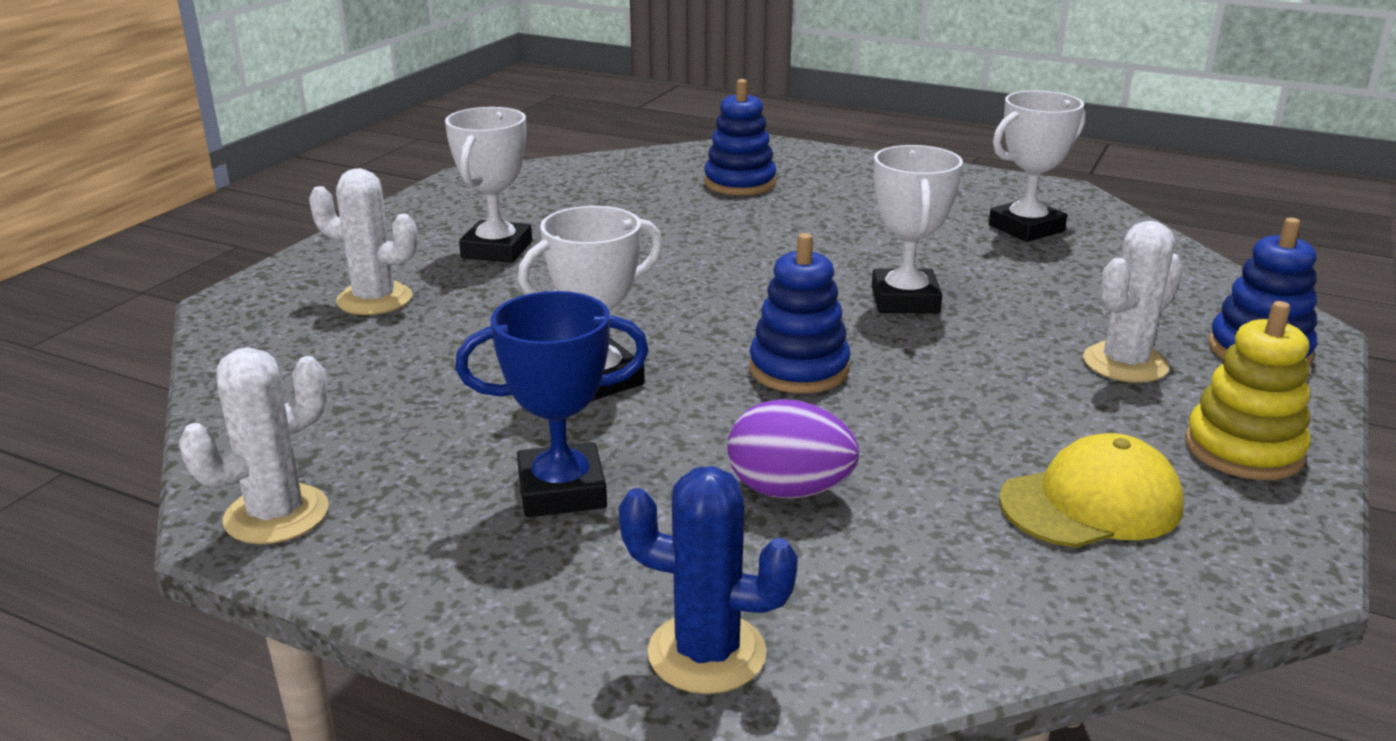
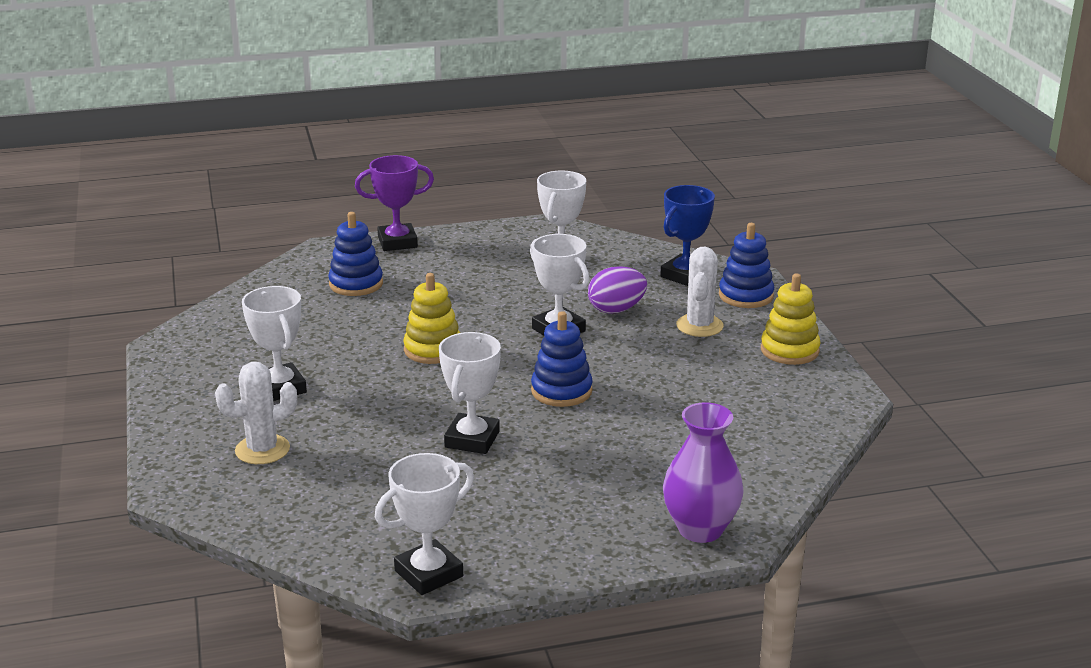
camera: 40 degrees left, 0 degrees up
(276, 515) = (429, 574): white cactus -> white trophy
(562, 490) = (543, 498): blue trophy -> blue trophy (685, 275)
(706, 653) = (700, 529): blue cactus -> purple vase
(716, 269) = (433, 350): none -> yellow stacking toy
(789, 491) = (640, 451): purple egg -> purple egg (616, 310)
(849, 160) = (397, 242): none -> purple trophy
(1091, 503) = (761, 401): yellow cap -> none

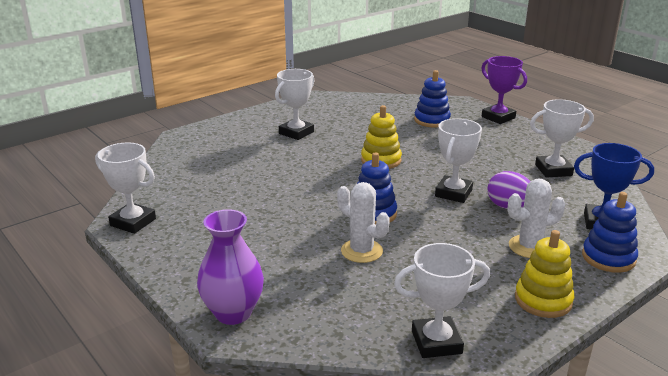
camera: 65 degrees right, 0 degrees up
(262, 450) = (231, 145): white cactus -> white cactus (361, 251)
(472, 439) = (287, 199): white trophy -> white trophy (436, 342)

